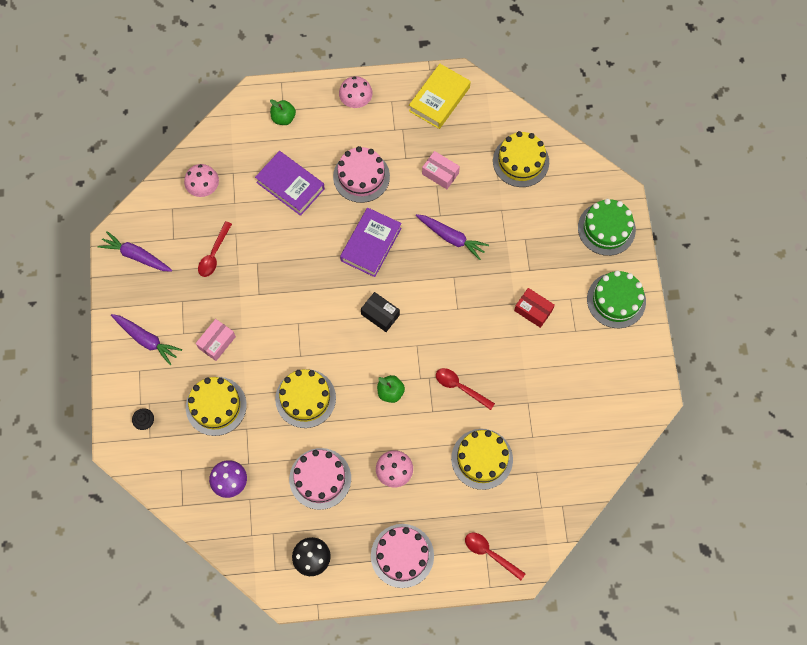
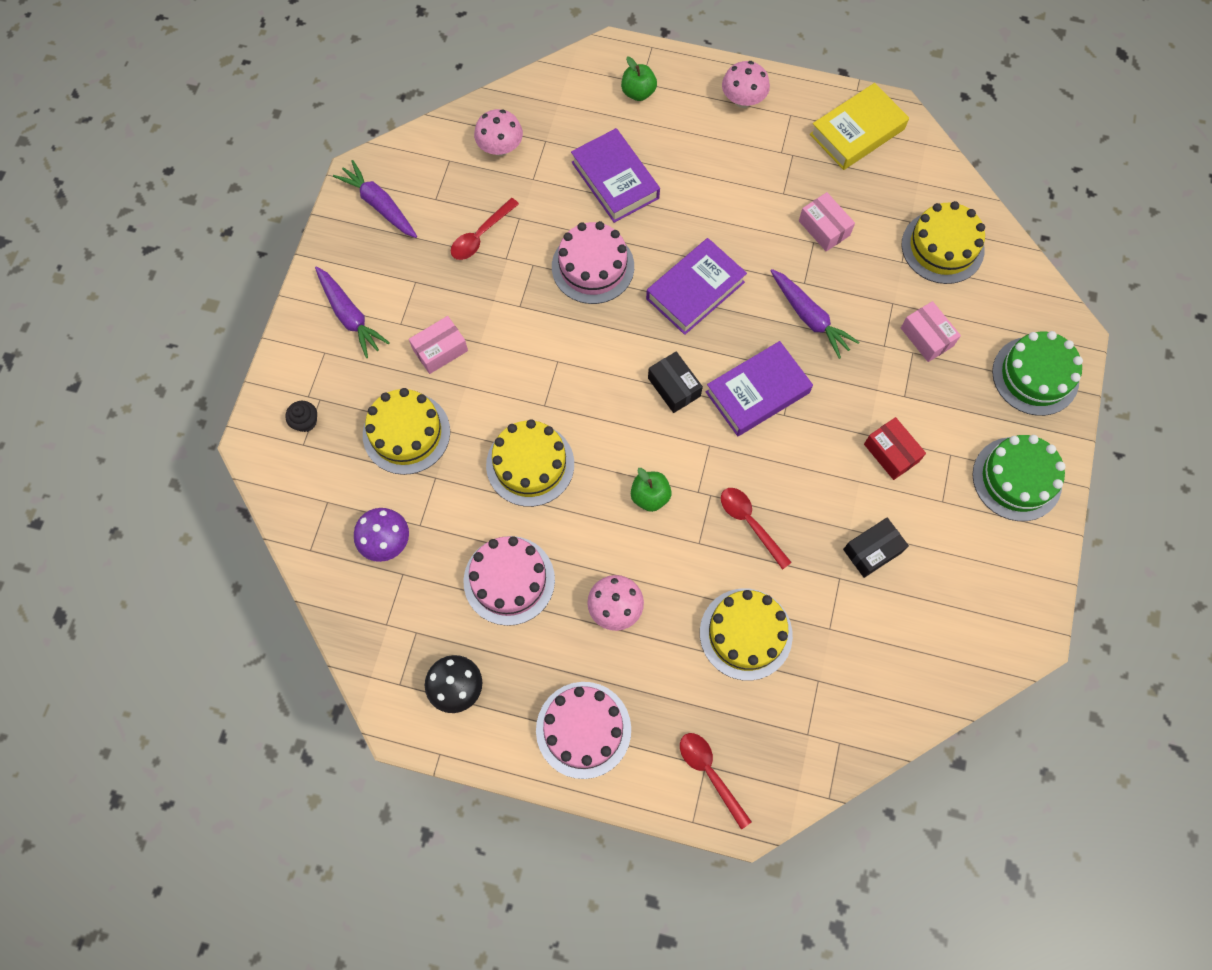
camera: 20 degrees right, 0 degrees up
(361, 176) = (714, 198): pink cake -> pink cake (593, 266)
(435, 300) = (757, 392): none -> purple book
(530, 226) = (926, 337): none -> pink box
(542, 378) = (872, 551): none -> black box

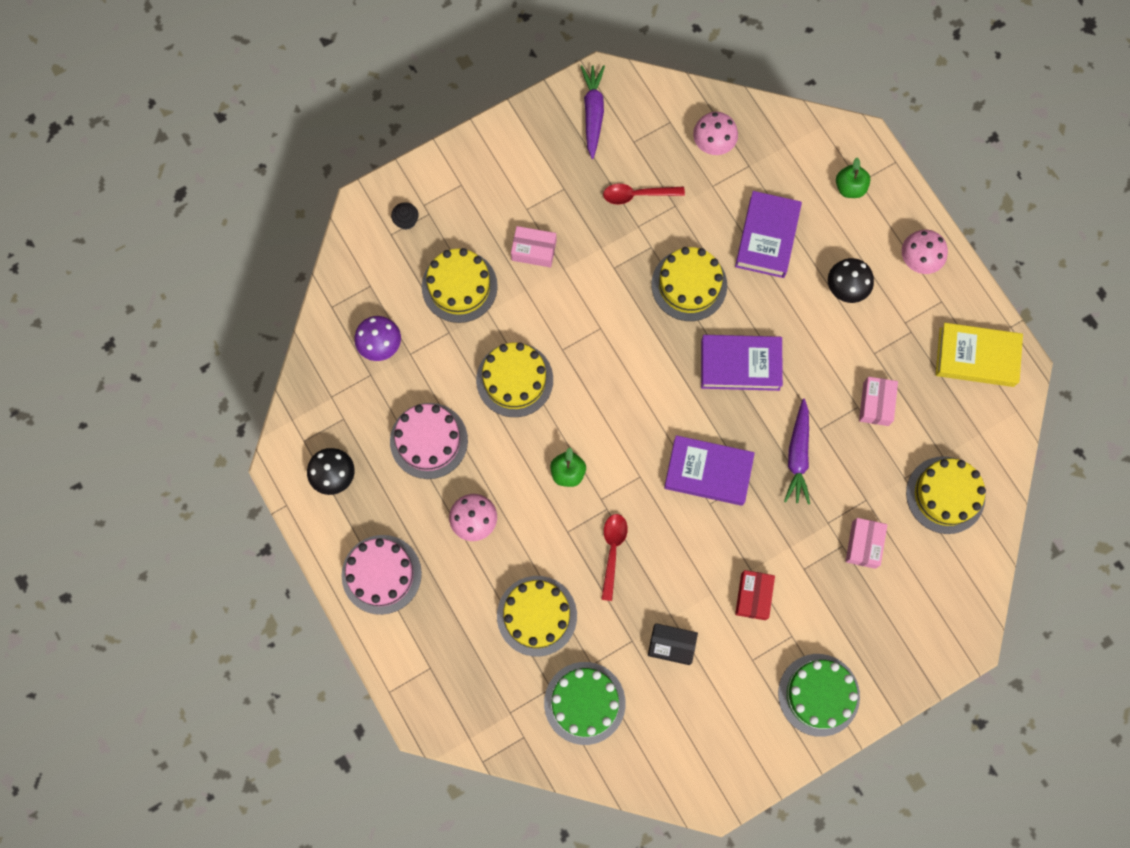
camera: 45 degrees right, 5 degrees up
(350, 316) = (500, 174): purple carrot -> none
(593, 266) = (689, 285): pink cake -> yellow cake
(674, 387) = (657, 416): black box -> none
(709, 773) = (428, 675): red spoon -> none
(713, 165) = (846, 288): none -> black mushroom
(1035, 376) = (910, 642): green cake -> green cake (584, 703)

